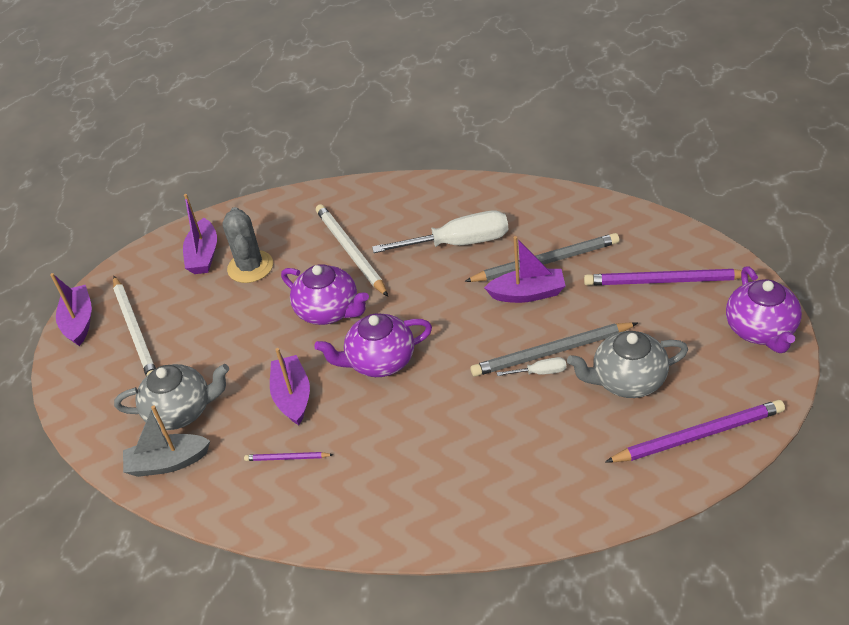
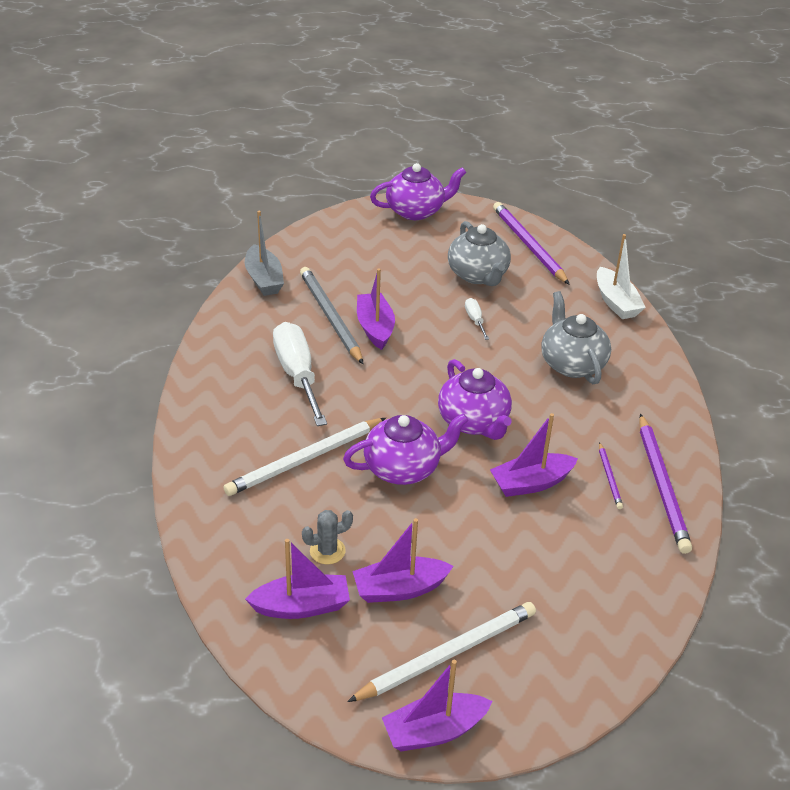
camera: 105 degrees left, 5 degrees down
(168, 462) = (640, 574): grey boat -> grey boat (264, 279)
(181, 411) = (568, 577): grey teapot -> grey teapot (572, 364)
(202, 306) = (399, 589): none -> purple boat
(250, 267) = (327, 551): grey cactus -> grey cactus, size x0.59
(329, 311) = (403, 468): purple teapot -> purple teapot turned 45 degrees clockwise
(551, 352) = (450, 314): grey pencil -> none
(578, 512) = (616, 302): none -> white boat
(665, 281) = (359, 252): purple pencil -> purple pencil (662, 485)

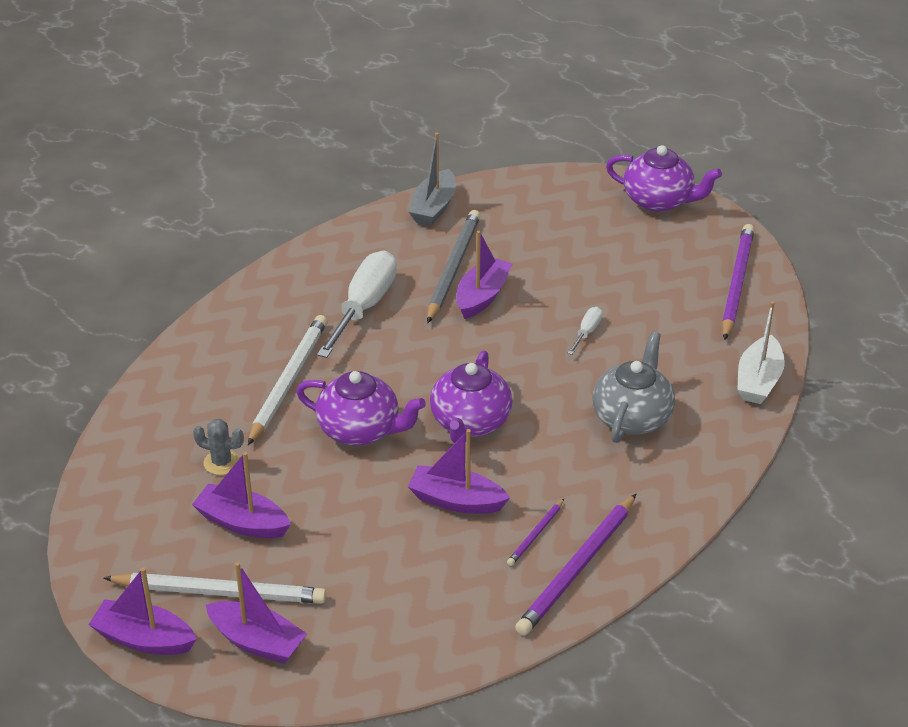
camera: 40 degrees right, 0 degrees up
(301, 606) = (154, 493): purple boat -> purple boat (257, 642)
(305, 459) = (288, 381): white pencil -> white pencil turned 105 degrees clockwise
(478, 275) = (644, 290): grey teapot -> none

